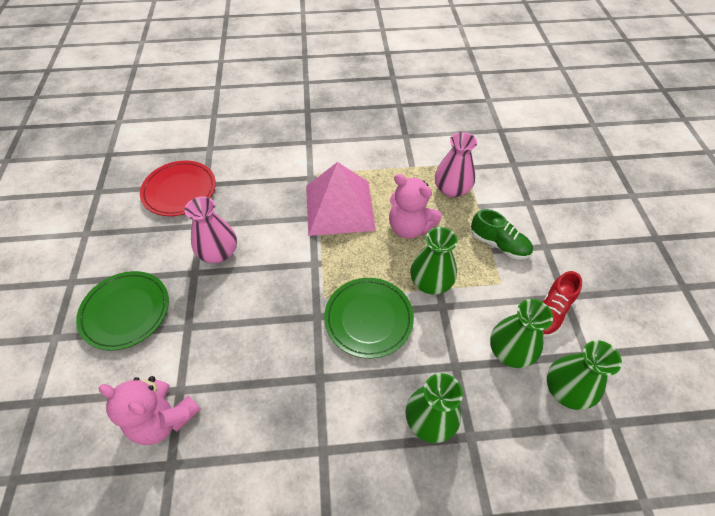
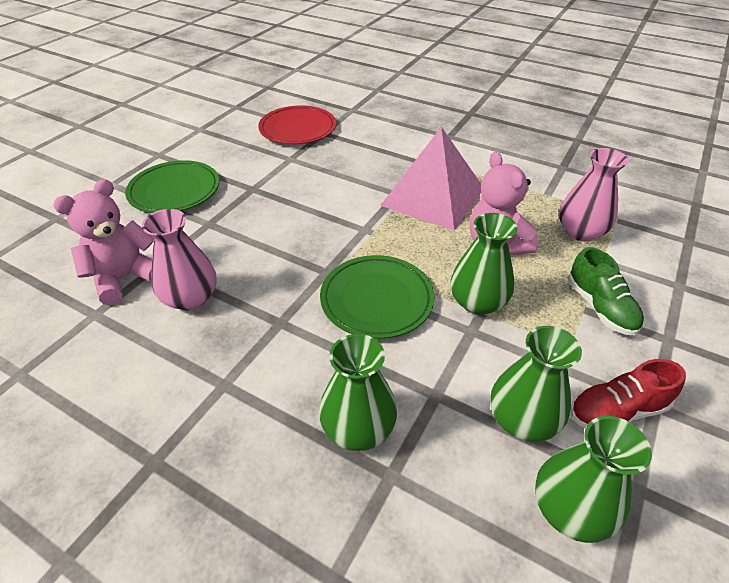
camera: 35 degrees right, 10 degrees down
(164, 418) = (125, 278): pink teddy bear -> pink teddy bear turned 75 degrees clockwise
(218, 252) = (286, 183): pink vase -> pink vase (190, 298)

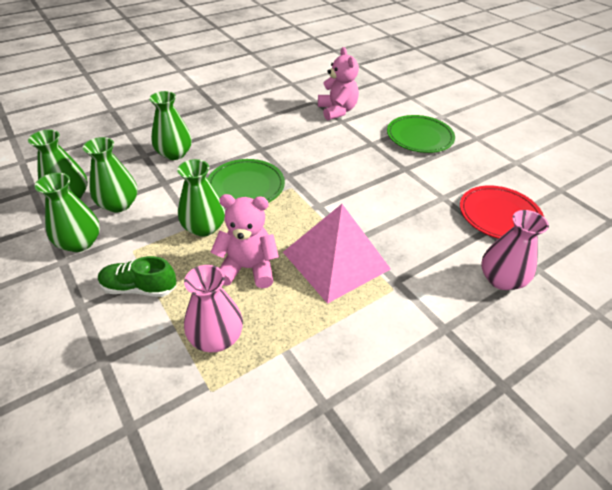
camera: 115 degrees right, 0 degrees up
(190, 298) = (304, 126): pink vase -> pink vase (501, 279)
(616, 411) = (80, 242): red shoe -> green vase

